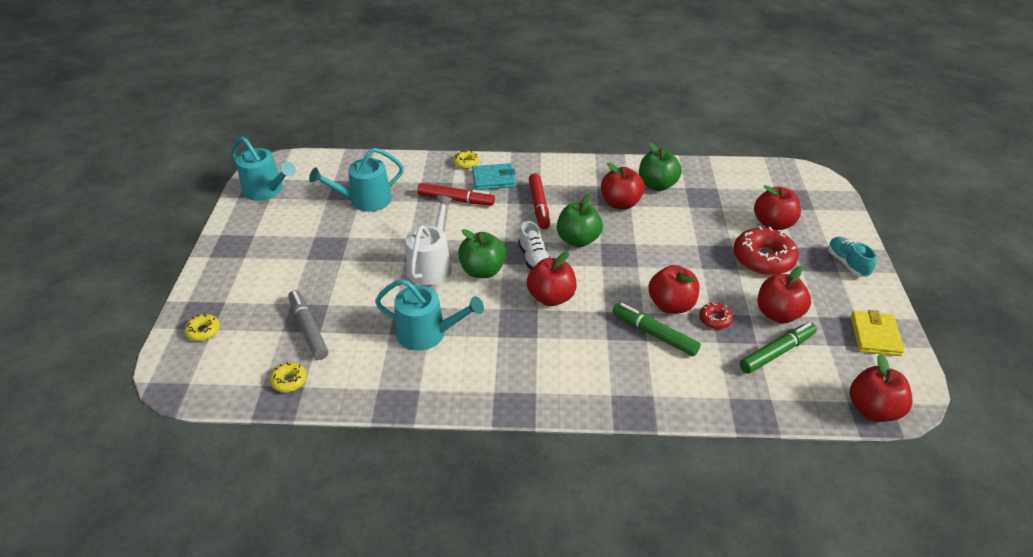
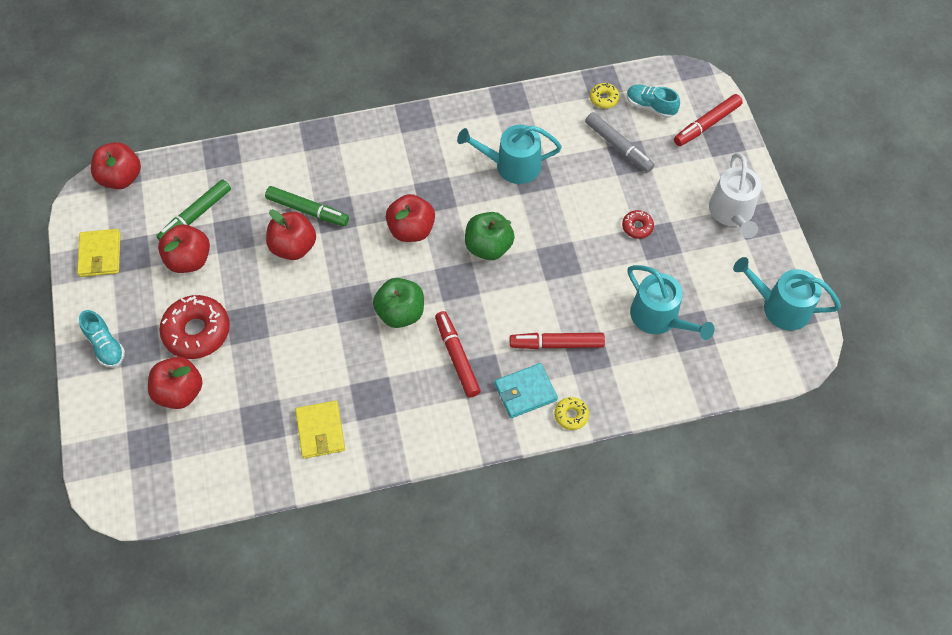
camera: 165 degrees right, 20 degrees up
(203, 331) = (706, 124): yellow donut -> red marker
(246, 361) = (650, 106): none -> turquoise shoe
(365, 200) = (659, 317): turquoise watering can -> turquoise watering can turned 90 degrees clockwise
(431, 265) = (542, 241): white watering can -> white watering can (732, 213)
(533, 258) = (441, 275): white shoe -> none
(620, 203) = (362, 385): red apple -> none
(657, 185) = (320, 431): green apple -> yellow wallet
(715, 319) = (251, 239): red donut -> red donut (637, 227)

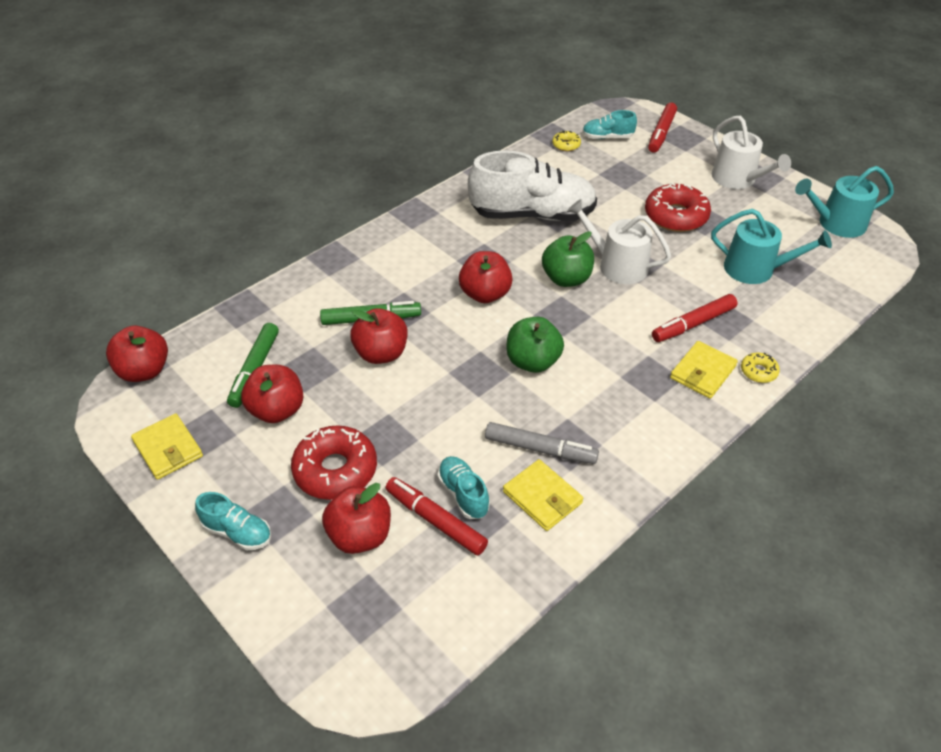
camera: 30 degrees left, 15 degrees down
(269, 398) = (463, 494): none -> turquoise shoe
(457, 357) = (617, 373): red marker -> red marker (435, 520)
(512, 165) = (532, 214): turquoise watering can -> white shoe
(525, 392) = (702, 372): turquoise wallet -> yellow wallet
(542, 254) = (617, 265): none -> white watering can
(618, 146) = (608, 170): grey marker -> grey marker (540, 449)
(637, 227) = (675, 216): red donut -> red donut, size x2.06

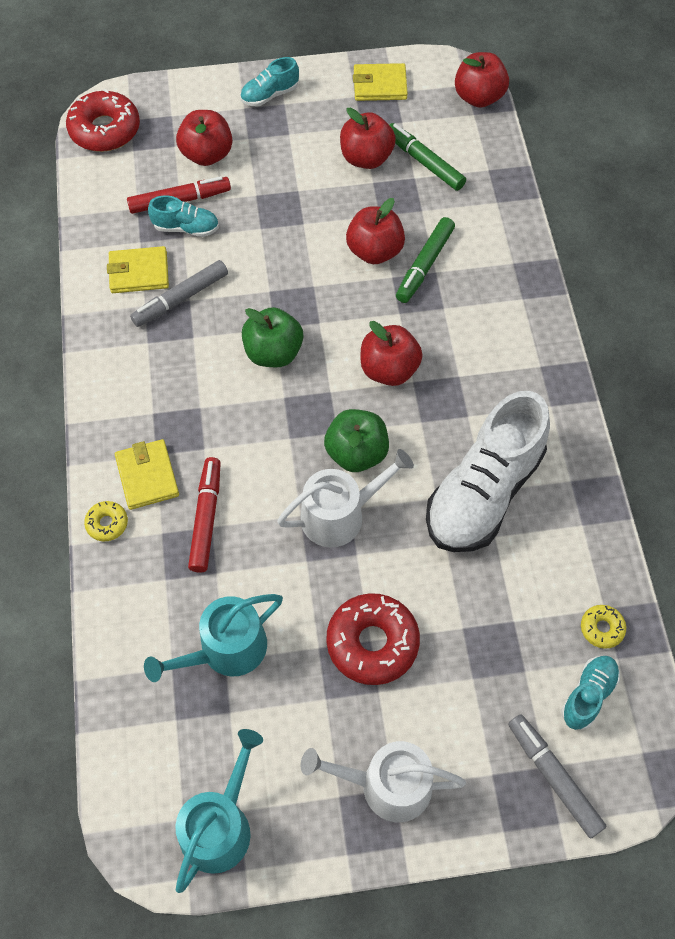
camera: 125 degrees right, 15 degrees up
(335, 470) = (275, 167): red donut -> red donut (105, 130)
(661, 133) = (553, 777): red marker -> grey marker

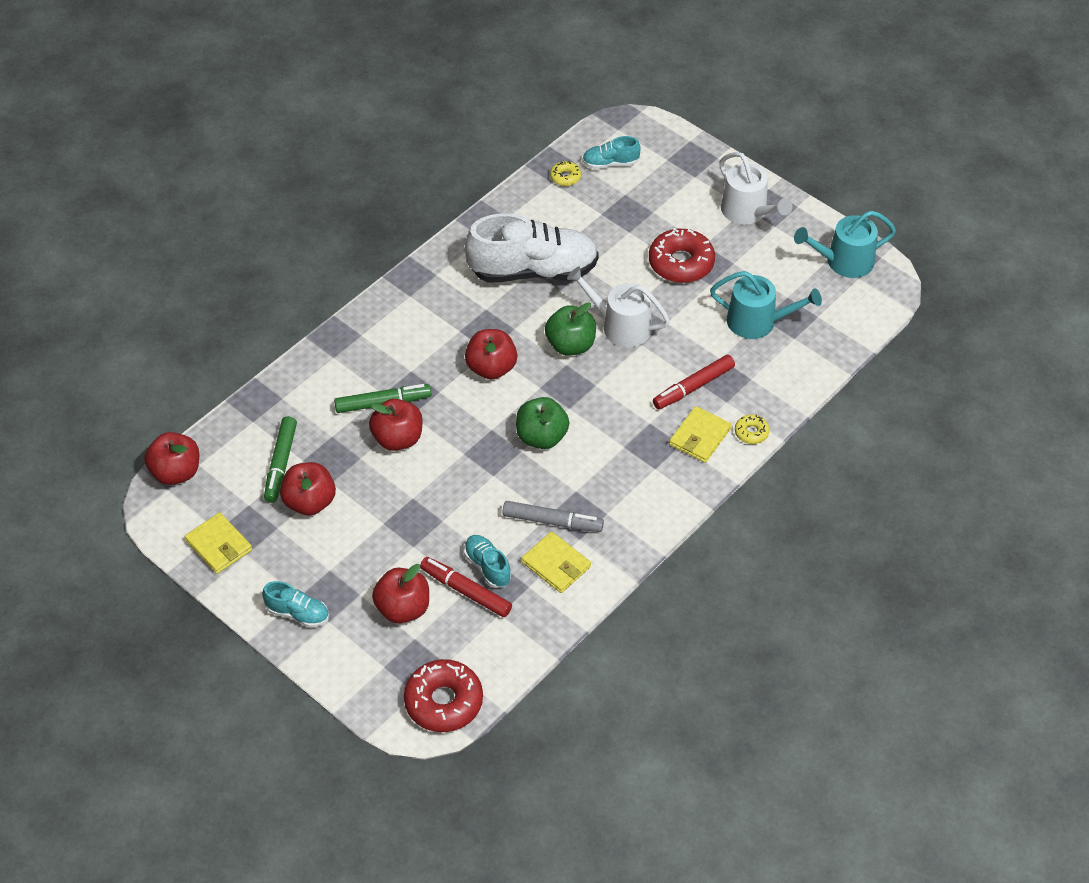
camera: 130 degrees left, 10 degrees down
(553, 777) = (669, 154): grey marker -> none

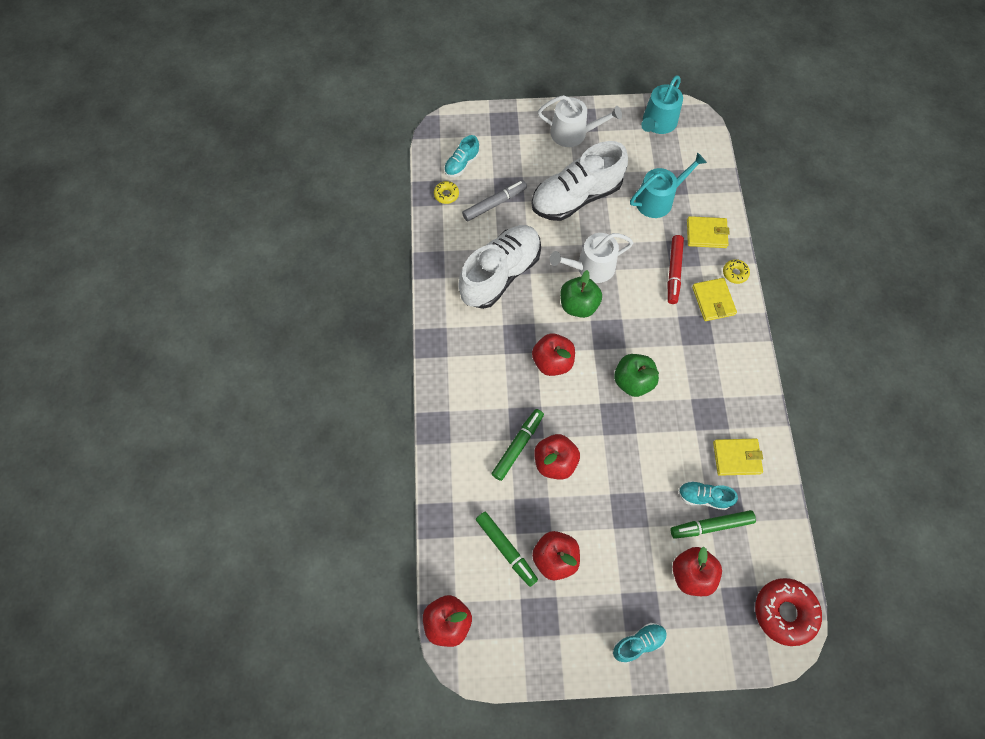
camera: 45 degrees left, 15 degrees up
(219, 545) = (536, 647): yellow wallet -> yellow wallet (706, 234)
(466, 591) = (711, 526): red marker -> green marker
(552, 521) = (702, 431): grey marker -> grey marker (494, 204)
(681, 263) = (576, 197): red donut -> white shoe

